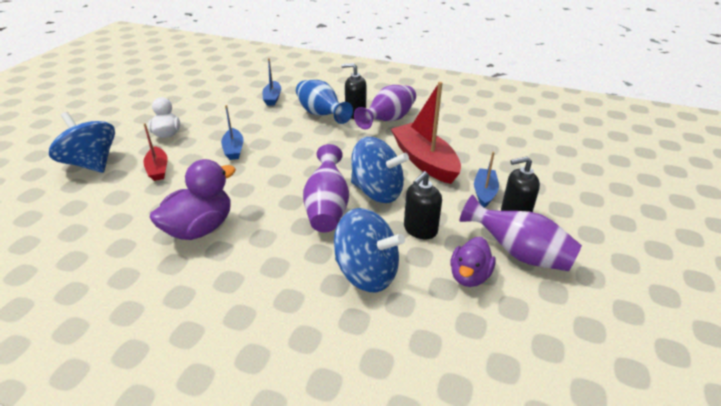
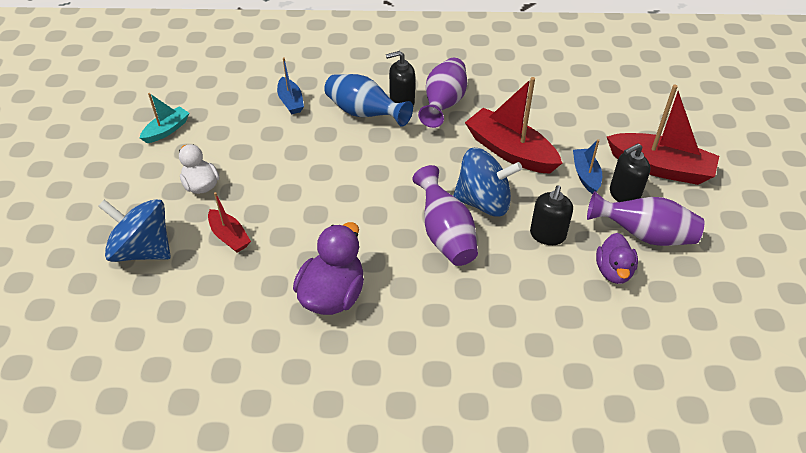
camera: 20 degrees left, 10 degrees up
(174, 98) = (167, 130): none -> turquoise boat
(234, 149) = (297, 187): blue boat -> none
(367, 272) = (524, 295): blue spinning top -> none
(563, 202) = (660, 167): none -> red boat

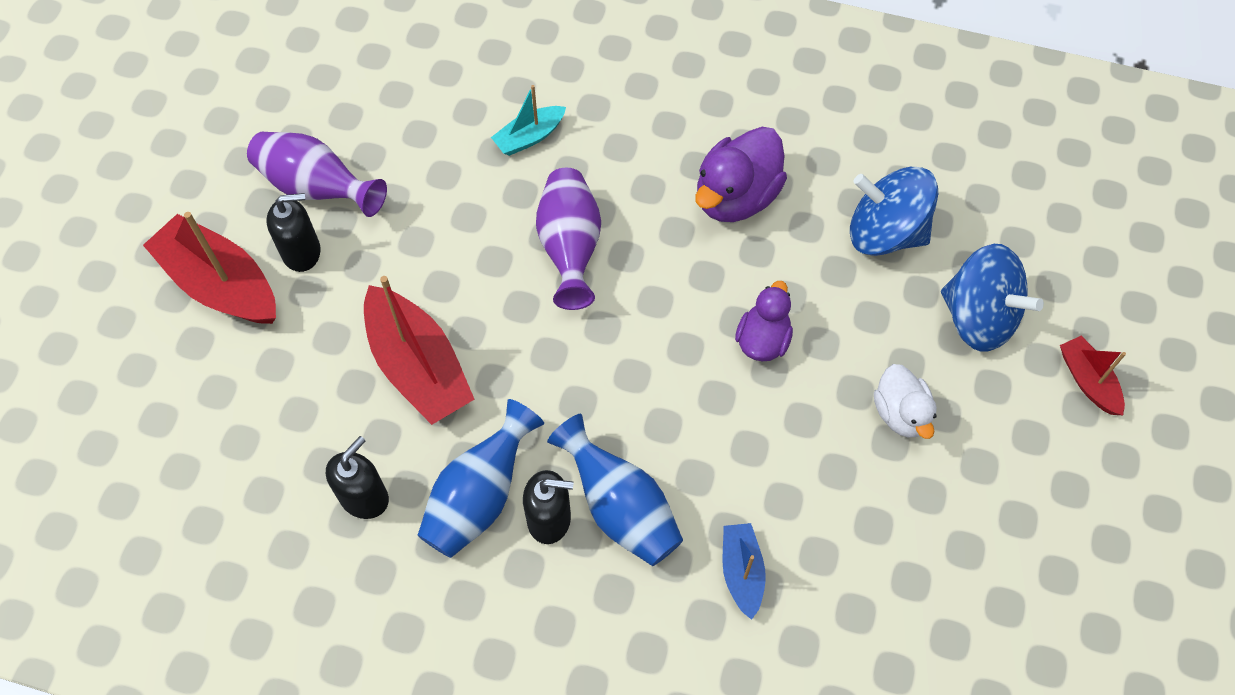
camera: 165 degrees left, 15 degrees up
(167, 130) = (961, 552): turquoise boat -> turquoise boat (529, 137)
(229, 236) = (860, 311): red boat -> red boat (1088, 381)
(443, 104) = (480, 496): purple vase -> blue vase
(484, 202) = (498, 286): blue spinning top -> blue spinning top (885, 232)
(547, 235) = (438, 216): black soap dispenser -> black soap dispenser (364, 497)
(585, 175) = (333, 296): blue boat -> none
(613, 271) = (386, 150): purple duck -> purple duck (763, 340)

